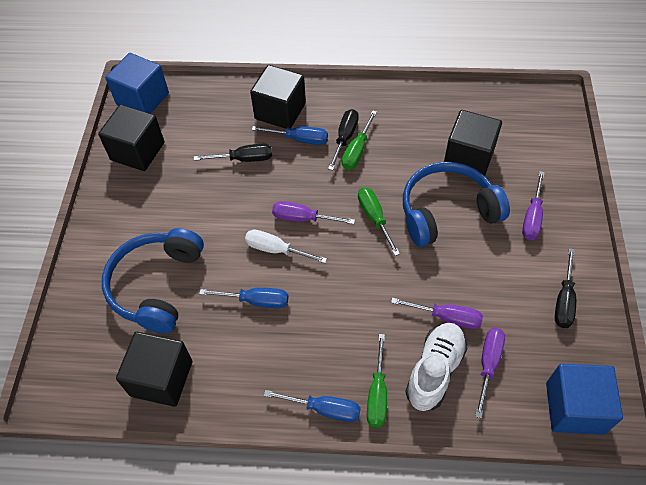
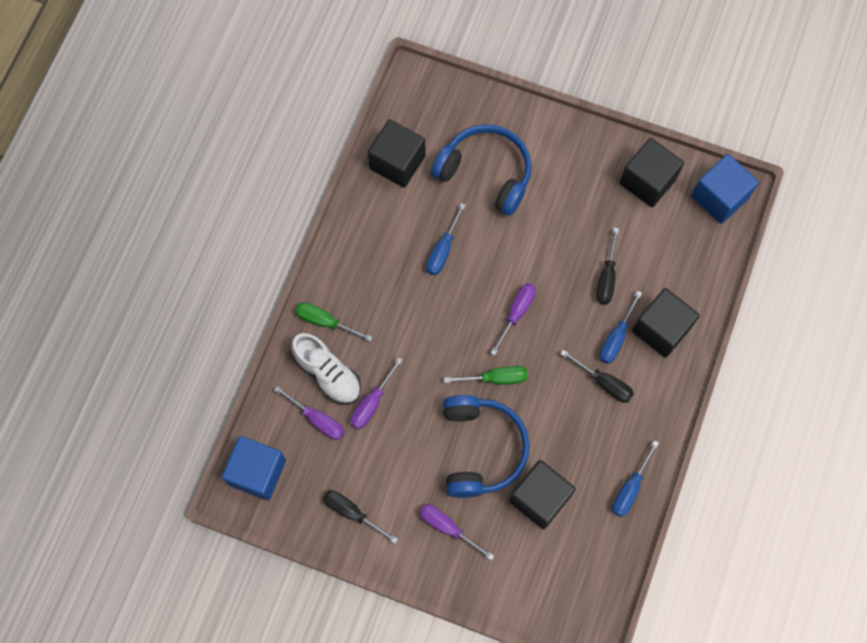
camera: 105 degrees right, 15 degrees up
(275, 249) = (490, 279): white screwdriver -> none
(325, 409) = (327, 278): blue screwdriver -> blue screwdriver (630, 489)
(356, 151) = (583, 389): green screwdriver -> none

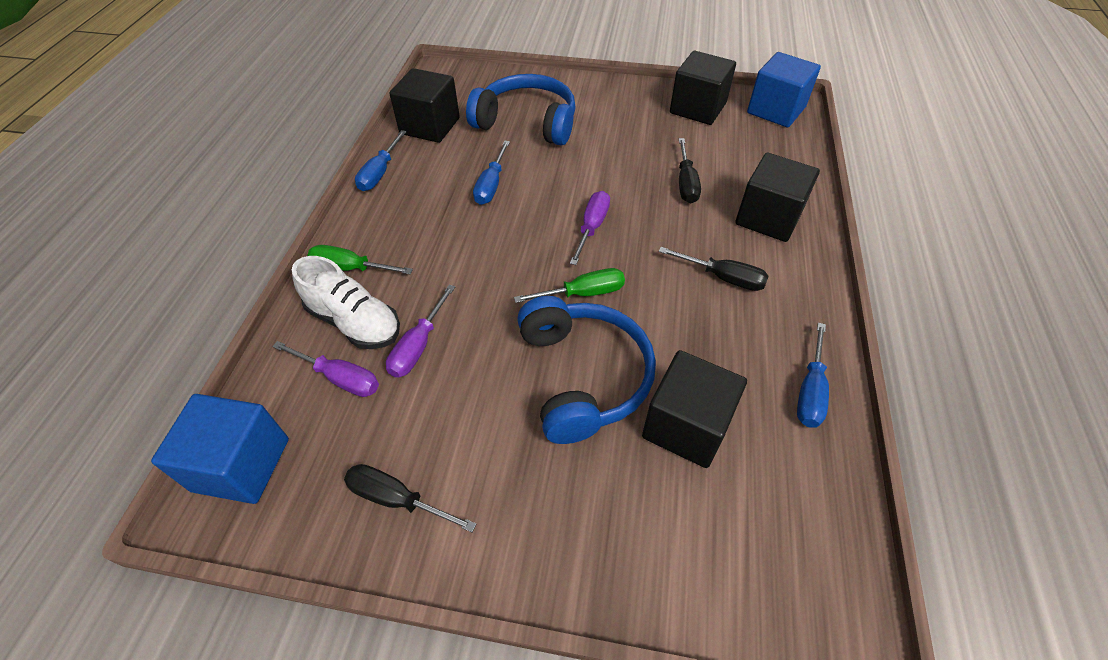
camera: 10 degrees left, 20 degrees down
(447, 527) = (555, 493): purple screwdriver -> none
(616, 338) = (719, 233): blue screwdriver -> blue screwdriver (379, 173)

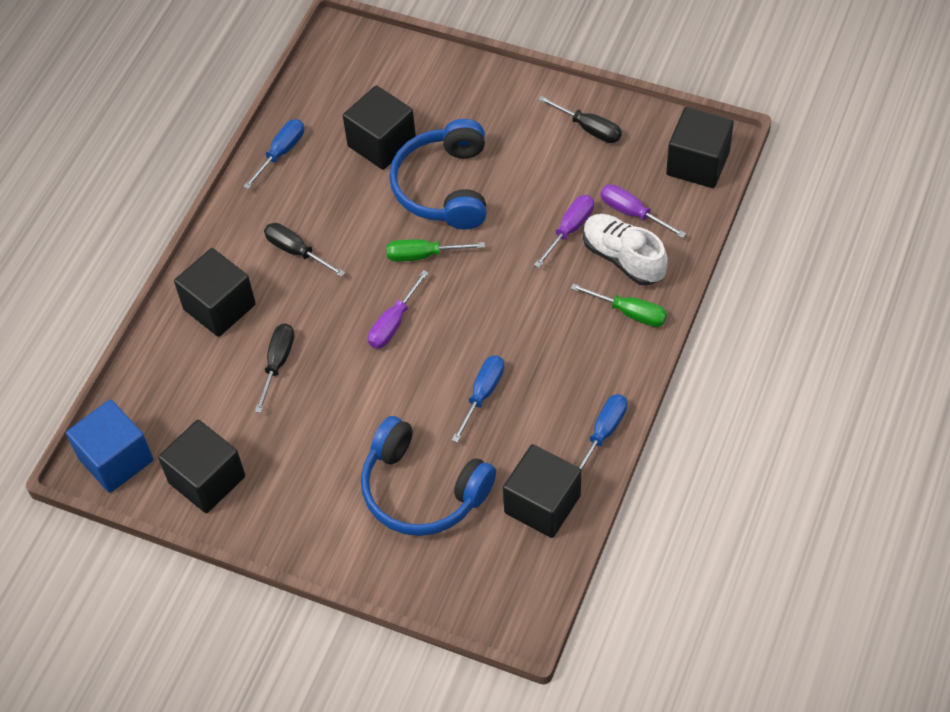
camera: 165 degrees left, 5 degrees up
(241, 464) = (697, 163): blue cube -> black cube

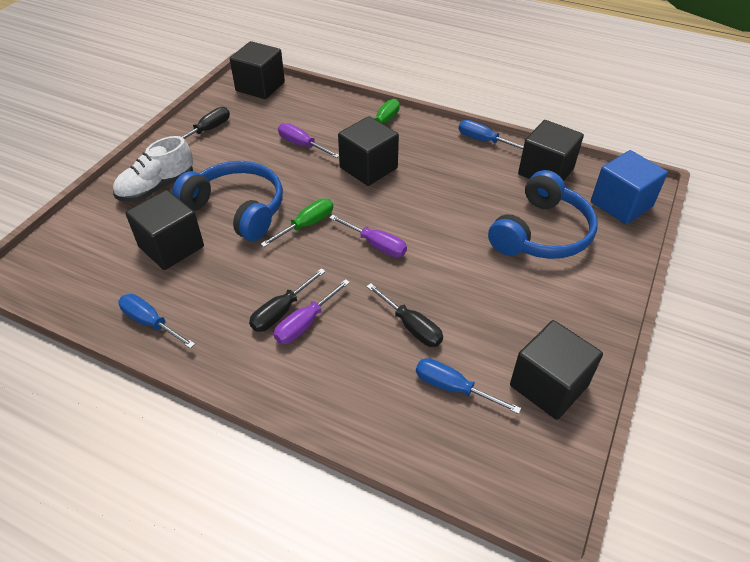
camera: 90 degrees left, 10 degrees down
(116, 459) = (532, 475): blue cube -> blue cube (621, 204)
(219, 307) = (338, 376): black cube -> black cube (368, 168)
(278, 362) = (412, 327): black screwdriver -> black screwdriver turned 150 degrees counterclockwise
(422, 255) = (307, 224): green screwdriver -> green screwdriver turned 135 degrees counterclockwise
(444, 187) = (237, 209): blue headphones -> blue headphones turned 150 degrees counterclockwise
(483, 394) = (450, 196): blue screwdriver -> blue screwdriver (452, 387)
(623, 258) = (334, 123): white shoe -> white shoe (157, 187)
(632, 212) = (294, 116): purple screwdriver -> purple screwdriver (305, 324)

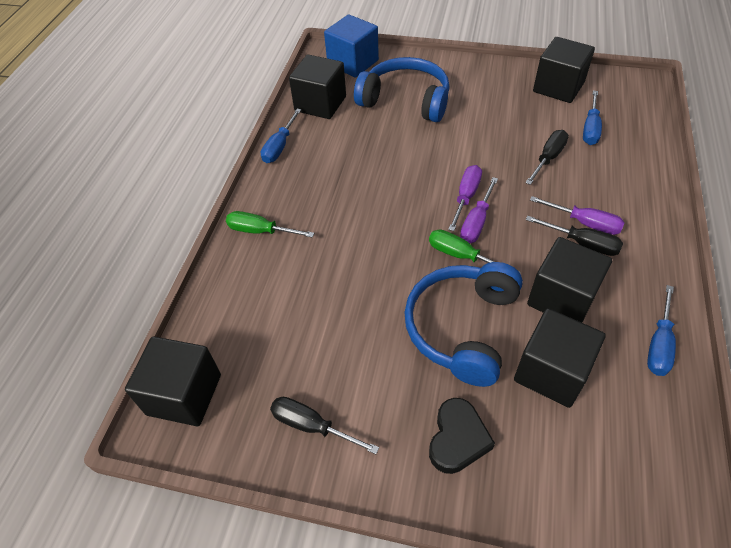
camera: 100 degrees left, 5 degrees up
(157, 187) = (457, 439): white shoe -> black heart
(301, 145) = (321, 300): purple screwdriver -> purple screwdriver (476, 223)
(368, 168) = (350, 226): black cube -> black cube (562, 298)

